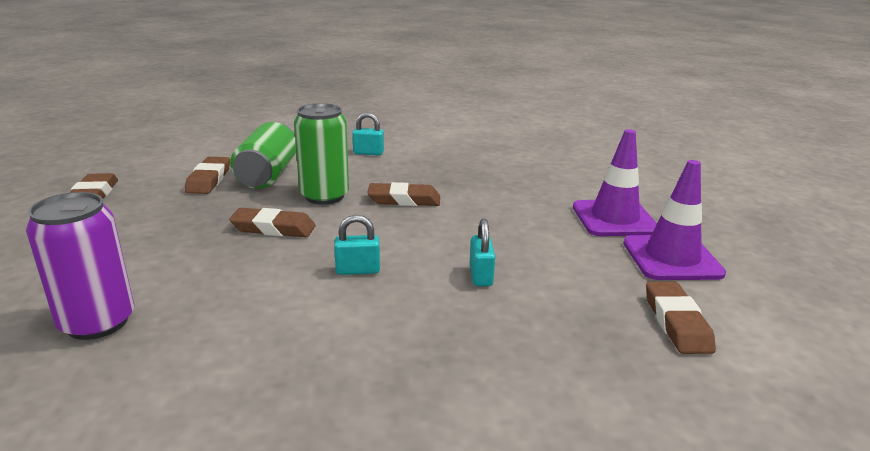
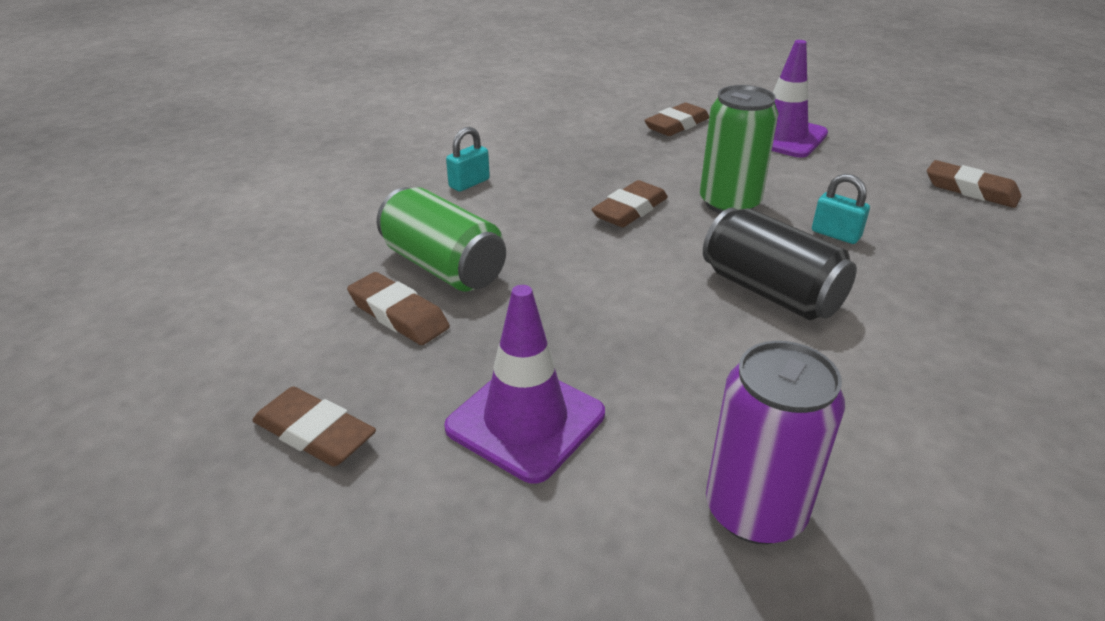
camera: 50 degrees left, 10 degrees up
(273, 228) = (615, 311): brown eraser -> brown eraser (676, 125)
(324, 196) = (562, 250): green can -> green can (729, 203)
(357, 270) = (770, 292): turquoise padlock -> black can
(671, 258) = (872, 147): purple traffic cone -> purple traffic cone (525, 421)

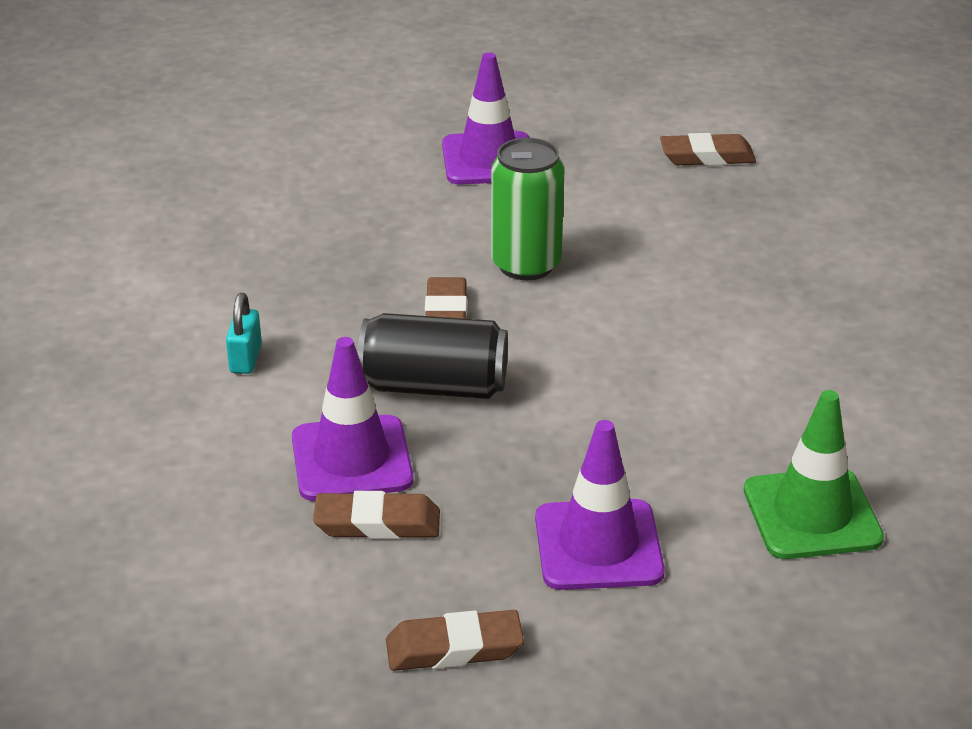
camera: 40 degrees left, 0 degrees up
(443, 267) = (352, 459): green can -> purple traffic cone
(676, 125) = (368, 187): brown eraser -> none
(755, 510) = (812, 514): purple can -> green traffic cone
(770, 292) = (653, 340): black can -> black can (434, 386)
(835, 234) = (646, 257): turquoise padlock -> none

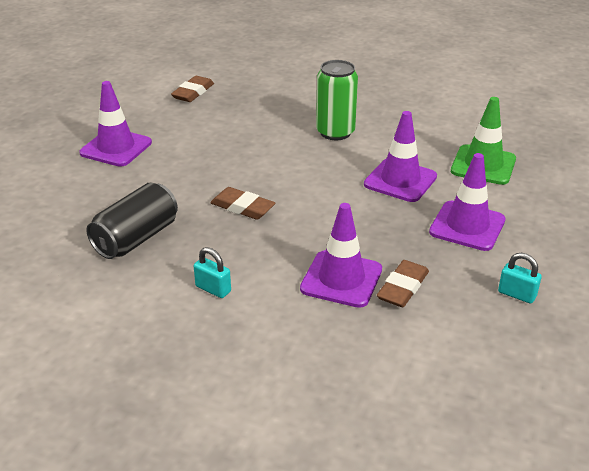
camera: 60 degrees left, 0 degrees up
(434, 386) = (302, 232): black can -> black can (136, 238)
(454, 648) = (517, 294): brown eraser -> turquoise padlock
(526, 264) = (225, 169): green can -> green can (335, 132)
(664, 436) = (400, 180): none -> purple traffic cone

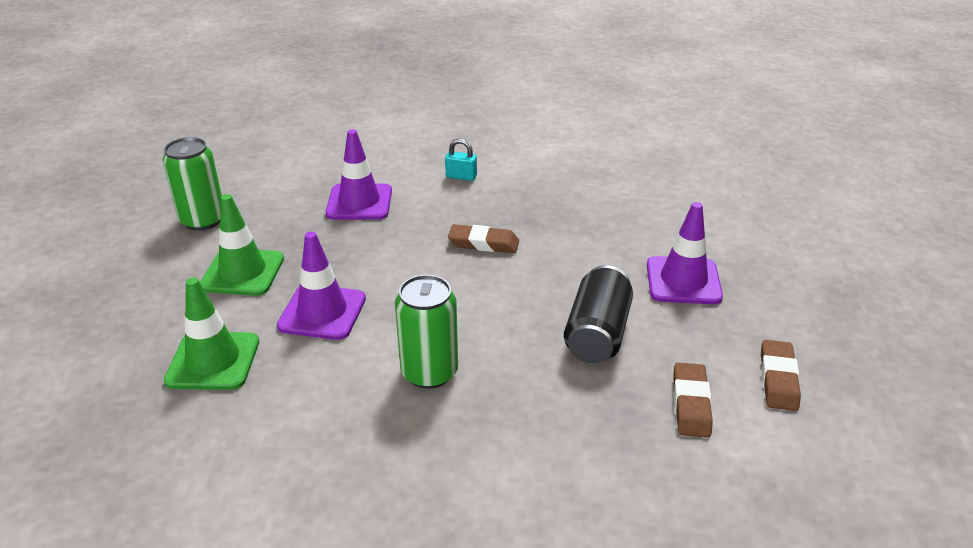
camera: 160 degrees right, 0 degrees up
(136, 238) = (557, 197): black can -> black can (597, 334)
(402, 288) = (305, 206): brown eraser -> brown eraser (778, 379)
(467, 226) = (242, 272): purple traffic cone -> green traffic cone
(517, 294) = (203, 220): turquoise padlock -> green can

